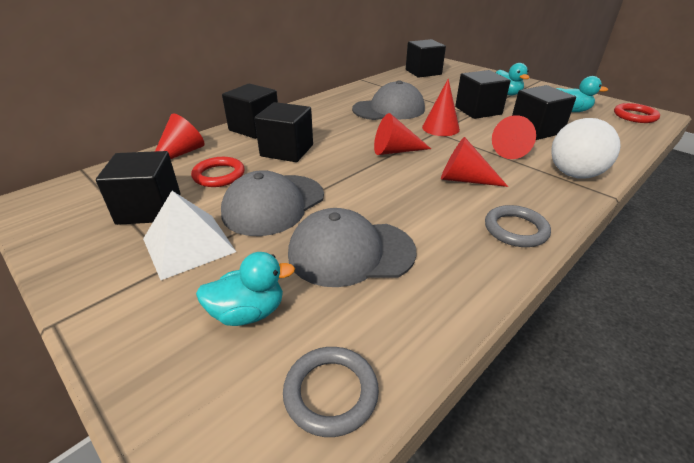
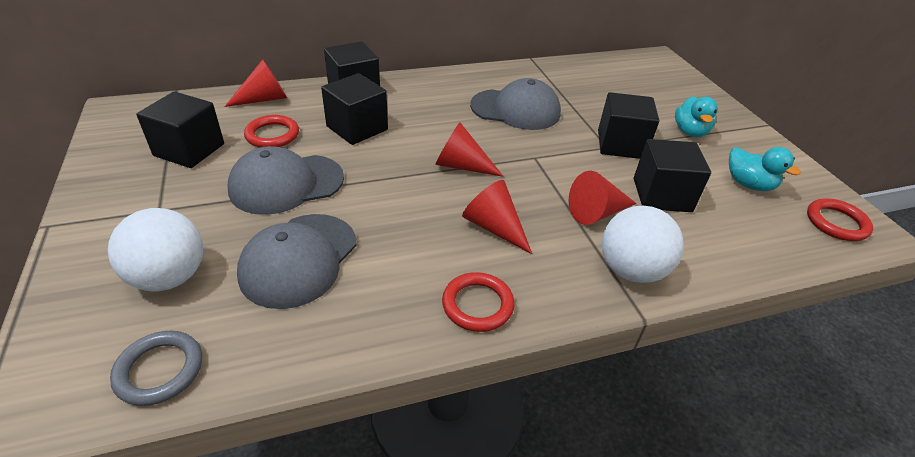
camera: 25 degrees right, 5 degrees up
(188, 245) = (185, 197): white pyramid -> none
(248, 312) = (170, 277): turquoise duck -> white ball
(351, 252) = (299, 259): grey cap -> grey cap turned 90 degrees counterclockwise
(423, 72) = (618, 68): black cube -> none
(440, 128) = (546, 153): red cone -> none
(515, 229) = (477, 305): grey ring -> red ring

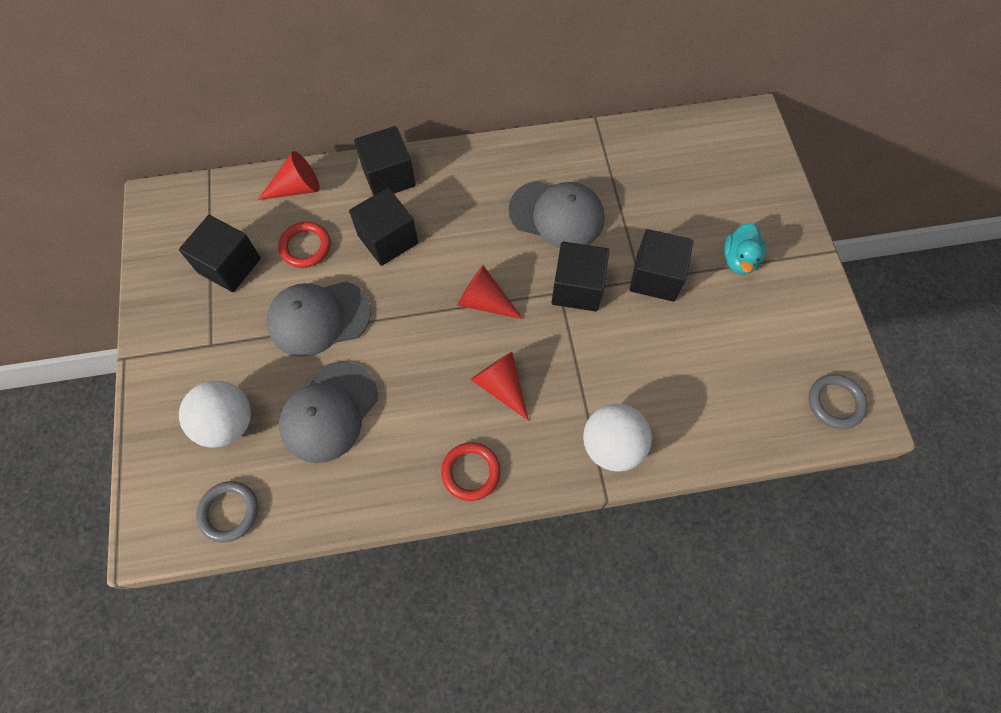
camera: 10 degrees right, 25 degrees up
(597, 213) = (601, 373): red cone -> none
(662, 195) = (673, 354): black cube -> black cube (577, 288)
(748, 184) = (769, 344): turquoise duck -> none
(836, 223) = (835, 402): red ring -> grey ring

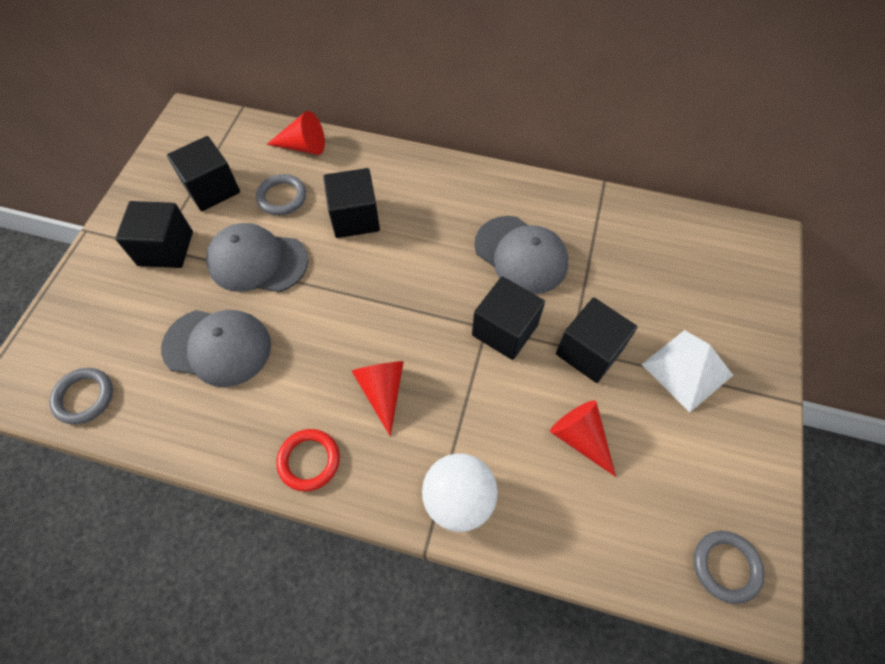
camera: 25 degrees right, 5 degrees down
(227, 423) = (130, 319): white ball -> none
(305, 247) = (282, 197): red ring -> grey ring
(329, 412) = (217, 347): grey cap -> grey cap turned 135 degrees counterclockwise
(388, 176) = (386, 165): black cube -> black cube (165, 248)
(484, 301) = (410, 306): red cone -> red cone (580, 438)
(739, 259) = (686, 369): turquoise duck -> white pyramid

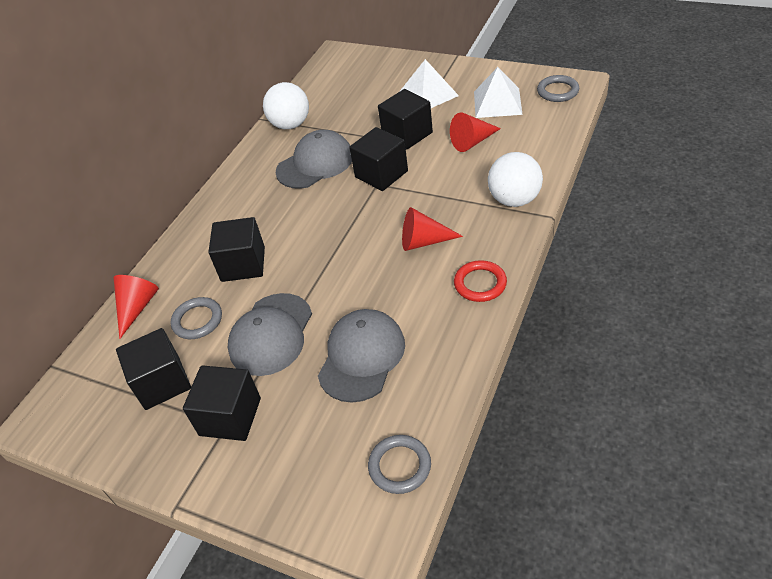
camera: 75 degrees left, 15 degrees down
(595, 215) = (290, 125): none -> white ball
(680, 470) = (497, 102): none -> white pyramid

